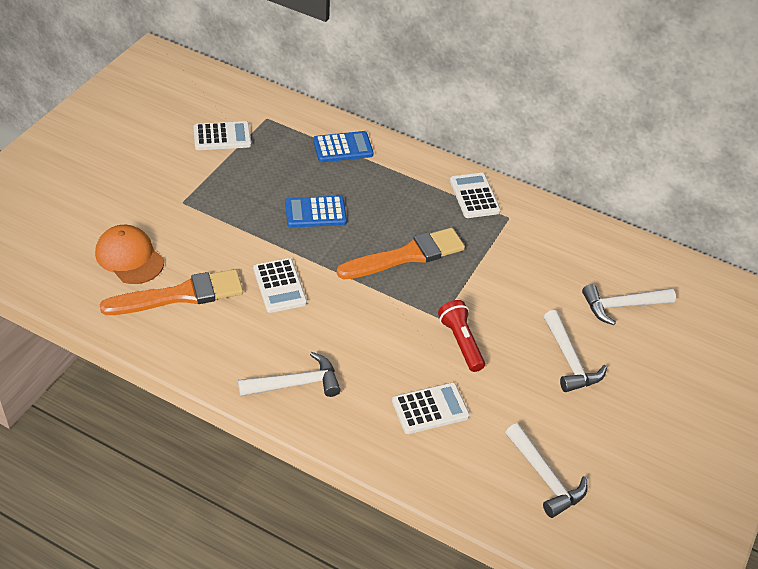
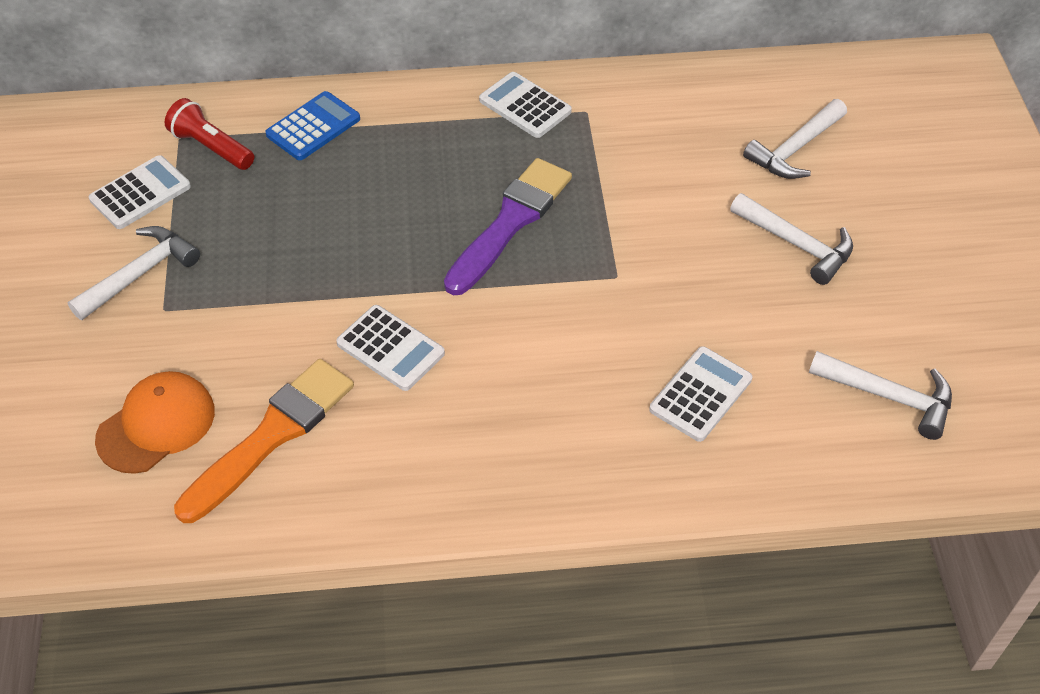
camera: 30 degrees left, 5 degrees up
(129, 257) = (156, 425): orange cap -> orange cap turned 120 degrees clockwise
(295, 384) = (520, 461): white hammer -> white hammer (140, 274)
(315, 212) = (352, 228): blue calculator -> none
(406, 255) = (510, 222): orange brush -> purple brush
(461, 342) = (664, 293): red flashlight -> red flashlight (211, 147)

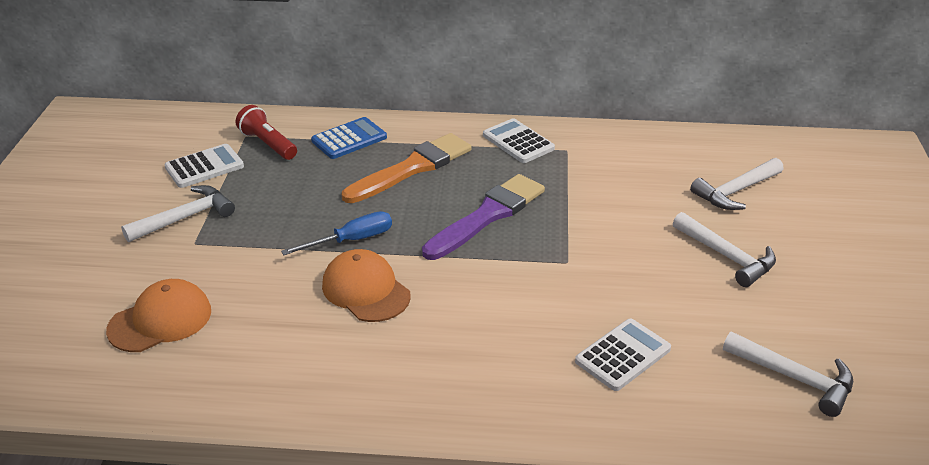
camera: 10 degrees right, 15 degrees down
(272, 435) = (250, 340): orange brush -> orange brush (412, 168)
(355, 280) = (352, 240): none -> blue screwdriver
(390, 349) = (366, 290): white calculator -> orange cap

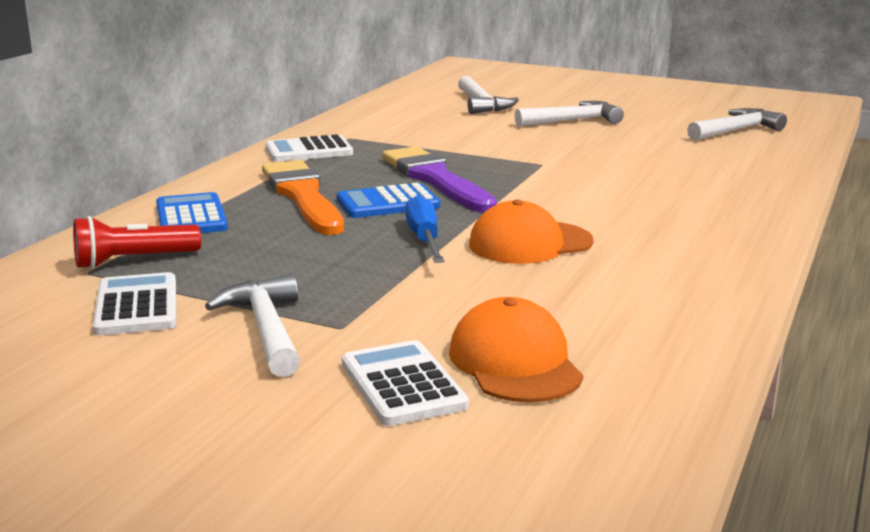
camera: 70 degrees left, 15 degrees down
(418, 207) = (388, 203): none -> blue calculator
(623, 355) = (690, 167): white calculator -> white calculator (403, 384)

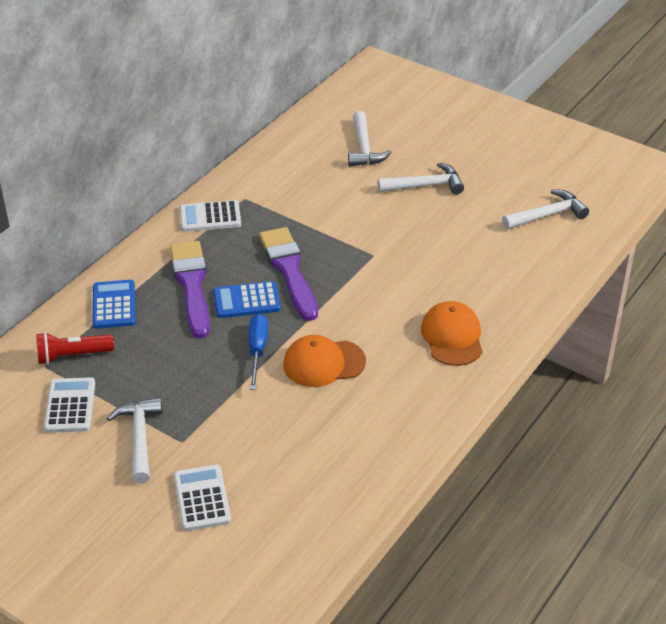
camera: 10 degrees right, 20 degrees up
(303, 196) = (192, 285): orange brush -> purple brush
(515, 362) = (268, 487): orange cap -> orange cap (452, 337)

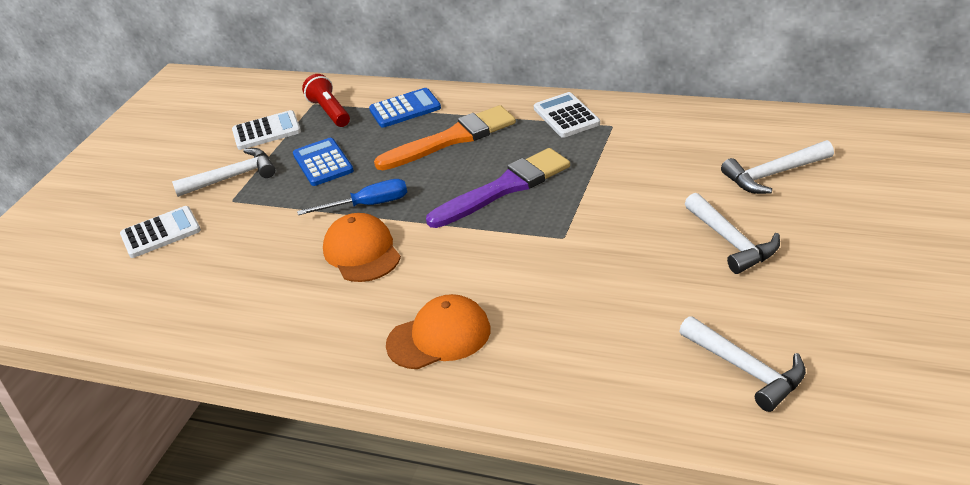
camera: 80 degrees right, 5 degrees down
(192, 285) = (452, 139): purple brush -> orange brush
(246, 300) = (442, 176): blue calculator -> blue calculator (323, 163)

